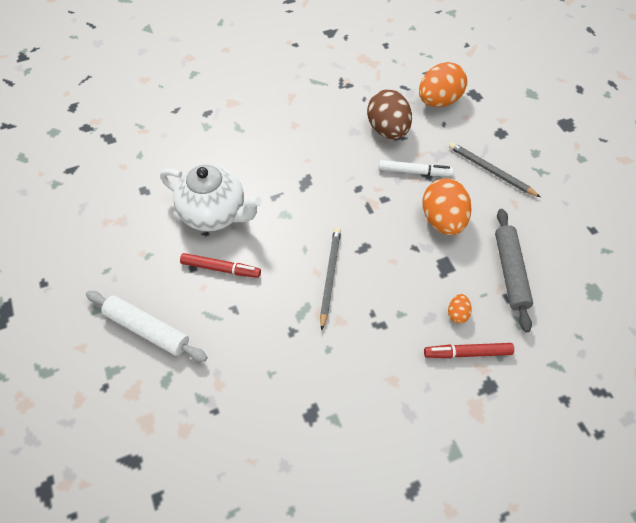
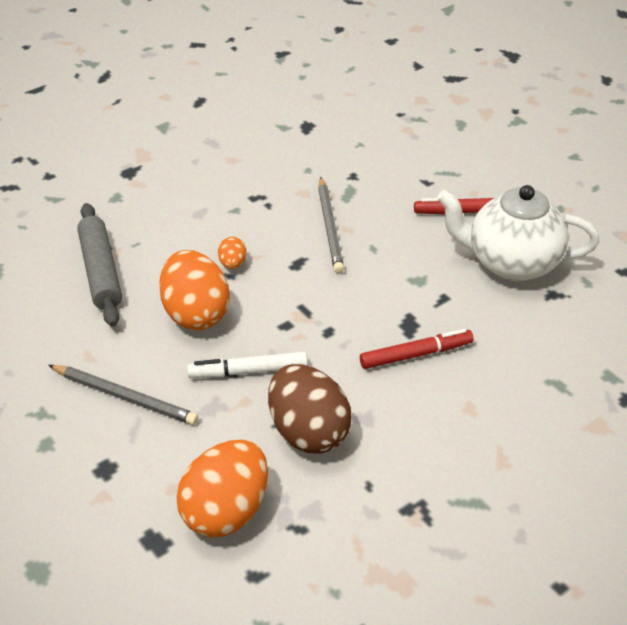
camera: 165 degrees right, 15 degrees down
(147, 329) = (507, 151): white rolling pin -> none
(457, 313) = (167, 221): orange egg -> orange egg (232, 264)
(467, 353) = (154, 191): red marker -> red marker (416, 354)

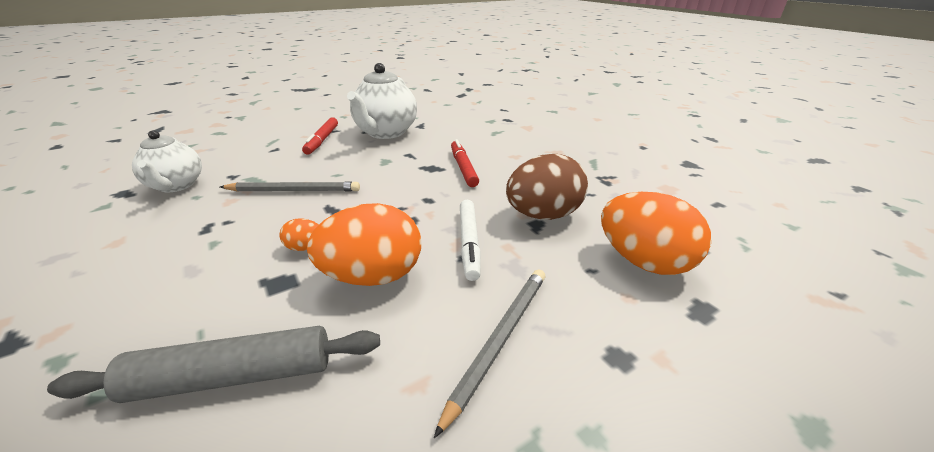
camera: 85 degrees left, 10 degrees down
(326, 149) = (176, 185): none -> white teapot

